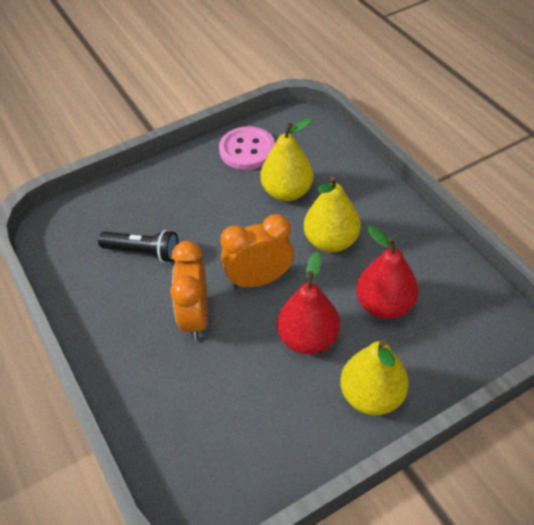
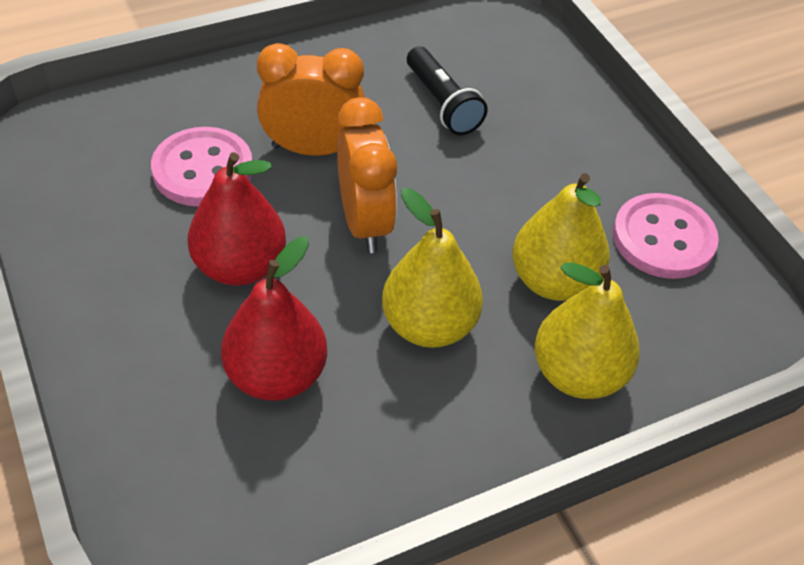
camera: 90 degrees right, 0 degrees up
(143, 252) = (442, 103): black flashlight -> black flashlight turned 45 degrees counterclockwise
(224, 379) = (203, 170): none -> pink button
(371, 396) = (118, 325): yellow pear -> yellow pear (578, 374)

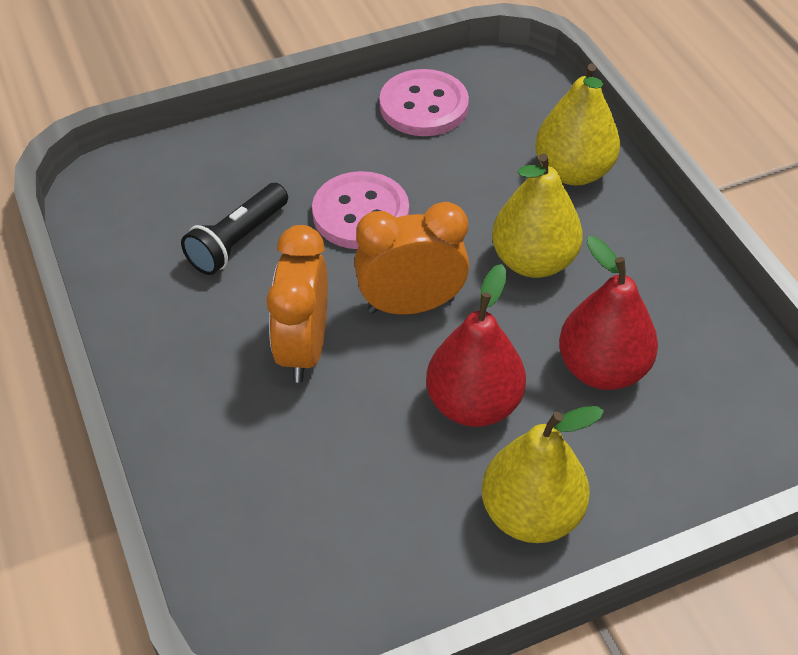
camera: 85 degrees left, 0 degrees up
(203, 170) = (333, 447): pink button -> pink button (360, 213)
(442, 103) = (238, 241): black flashlight -> black flashlight turned 150 degrees clockwise
(553, 281) = (476, 177): yellow pear -> yellow pear (531, 514)

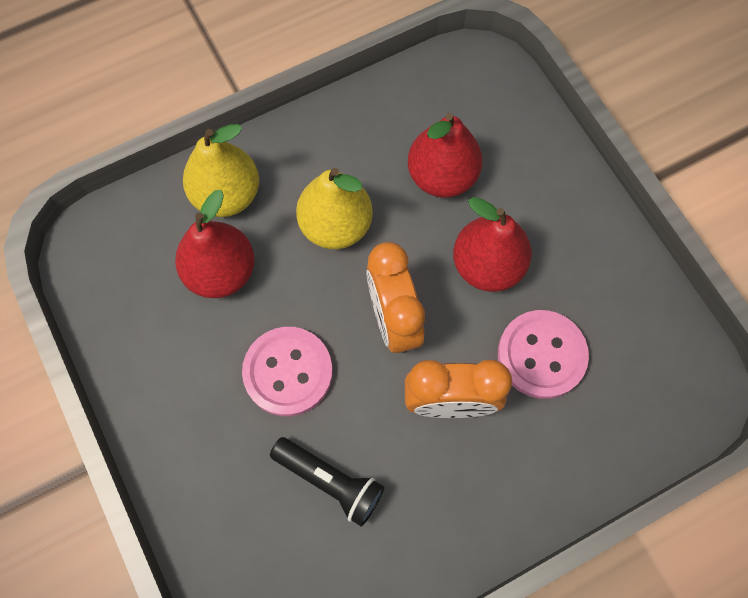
camera: 95 degrees left, 20 degrees up
(423, 106) = (138, 327): pink button -> pink button (541, 355)
(480, 165) = (221, 272): none -> red pear
(531, 514) = (576, 224): yellow pear -> none

